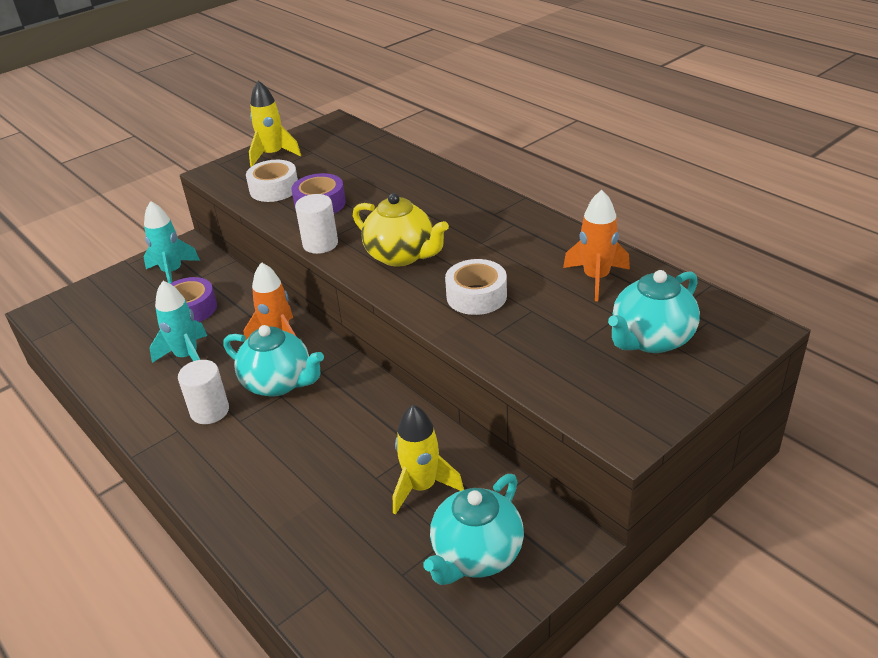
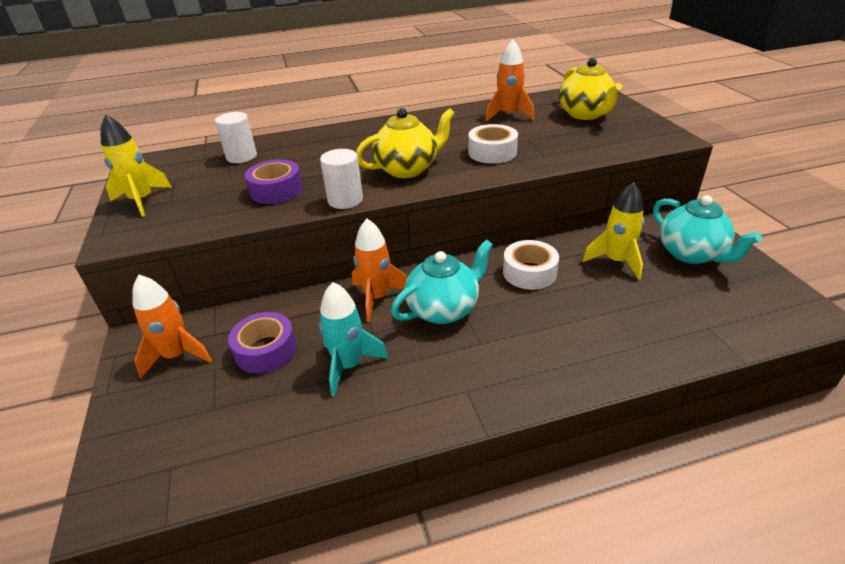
camera: 65 degrees left, 0 degrees up
(172, 272) = (177, 355): turquoise rocket -> orange rocket
(210, 411) = (452, 361): white cylinder -> white cylinder (241, 157)
(274, 189) = (211, 209): white tape -> white tape (529, 272)
(651, 340) = (585, 114): turquoise teapot -> yellow teapot

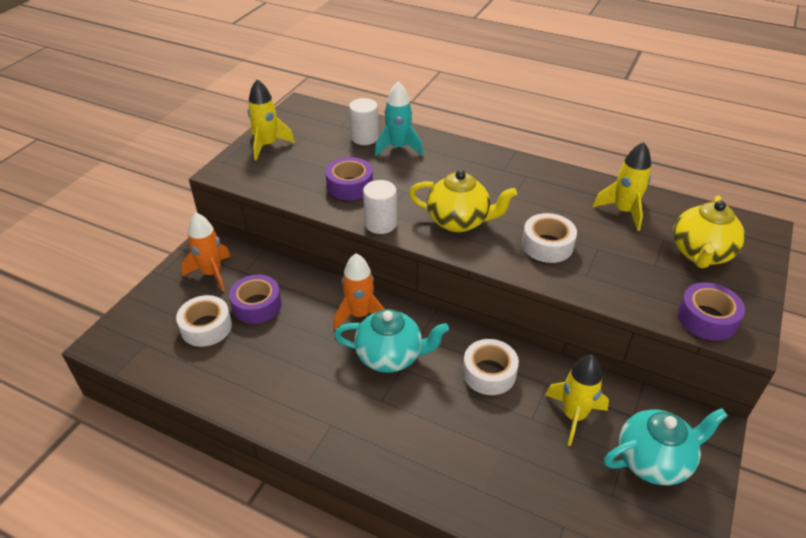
camera: 40 degrees right, 5 degrees up
(231, 402) = (206, 327): none -> white tape
(349, 365) = (287, 352): turquoise rocket -> turquoise rocket (398, 148)
(508, 115) = (623, 211): orange rocket -> yellow rocket
(642, 140) = (706, 318): none -> purple tape
(691, 254) = (654, 460): turquoise teapot -> turquoise teapot turned 120 degrees counterclockwise

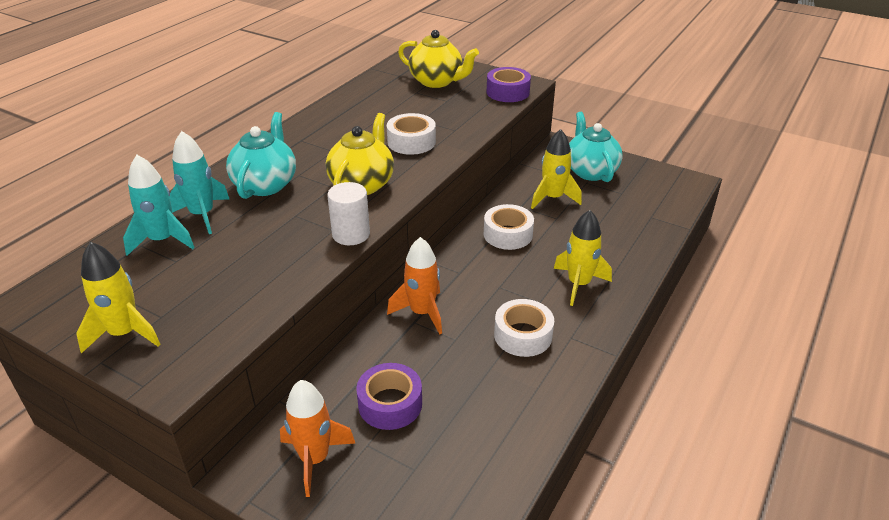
camera: 85 degrees left, 5 degrees down
(206, 327) = (421, 455): white tape -> white tape (523, 335)
(350, 186) = (267, 255): purple tape -> none
(364, 138) = (162, 240): white cylinder -> turquoise rocket
(390, 356) = (484, 293): turquoise teapot -> turquoise teapot (265, 184)
(623, 211) = (374, 102): yellow rocket -> yellow rocket (578, 284)

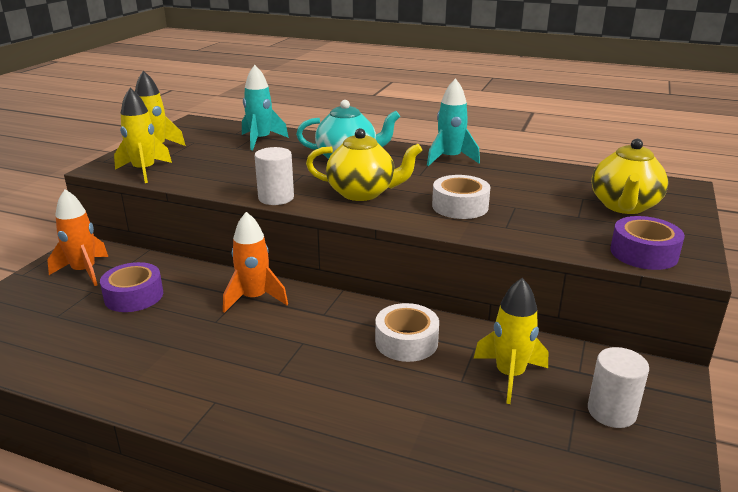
camera: 80 degrees right, 10 degrees down
(202, 215) = (296, 146): turquoise rocket -> turquoise rocket (450, 159)
(523, 335) = (219, 364): white tape -> none
(578, 284) = (316, 405): yellow rocket -> yellow rocket (144, 171)
(590, 171) = (611, 412): turquoise teapot -> white cylinder

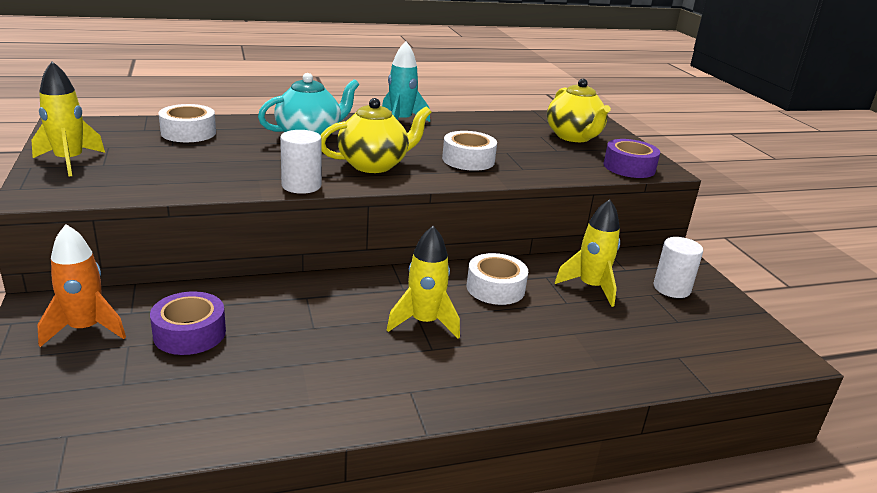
camera: 40 degrees left, 0 degrees up
(144, 171) = (101, 189): yellow rocket -> yellow rocket (424, 322)
(254, 298) = (323, 295): orange rocket -> none
(260, 140) = (188, 133): turquoise rocket -> white tape

